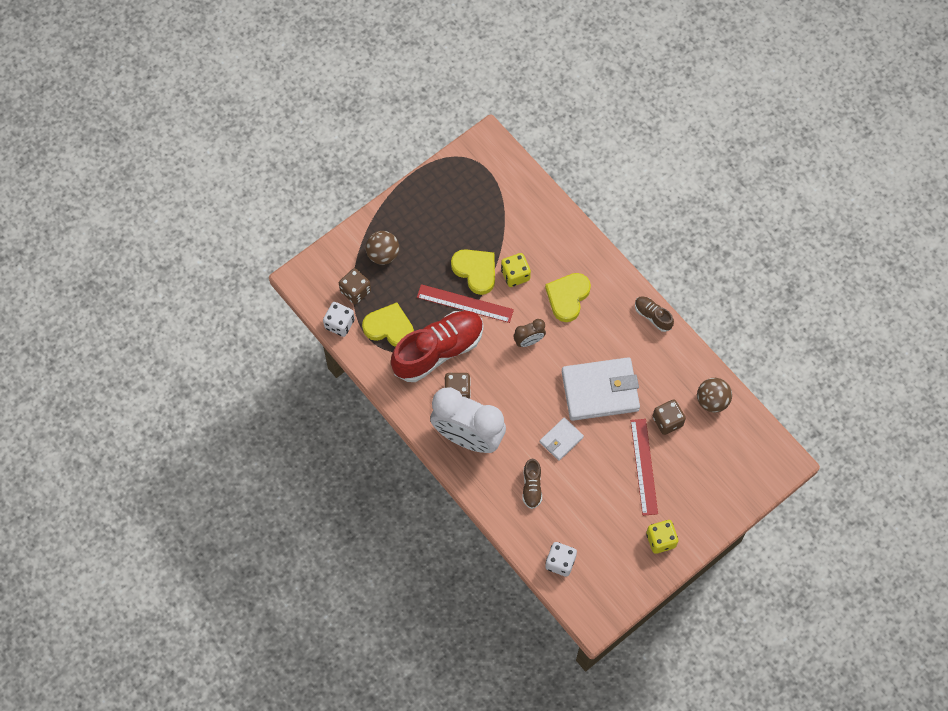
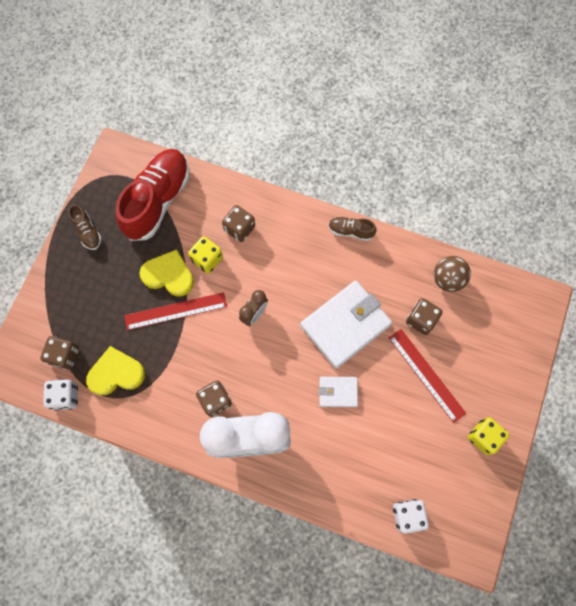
camera: 30 degrees left, 5 degrees up
(383, 254) = (73, 306): brown ball -> none
(438, 350) = (175, 370): red shoe -> red shoe (158, 200)
(532, 487) = (337, 454): brown shoe -> brown shoe (88, 232)
(557, 263) = (239, 228): none -> brown dice
(561, 440) = (338, 392): white wallet -> white wallet turned 75 degrees clockwise
(567, 297) = (266, 254): yellow heart -> none

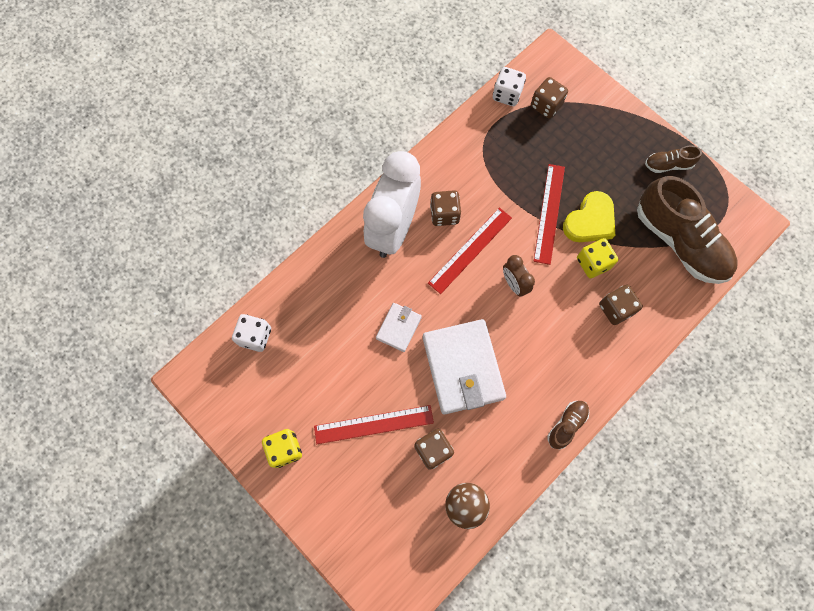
camera: 115 degrees right, 0 degrees up
(116, 373) = (509, 141): yellow heart -> none
(158, 200) = (679, 242): red shoe -> brown shoe
(240, 363) = (470, 250): none -> red ruler

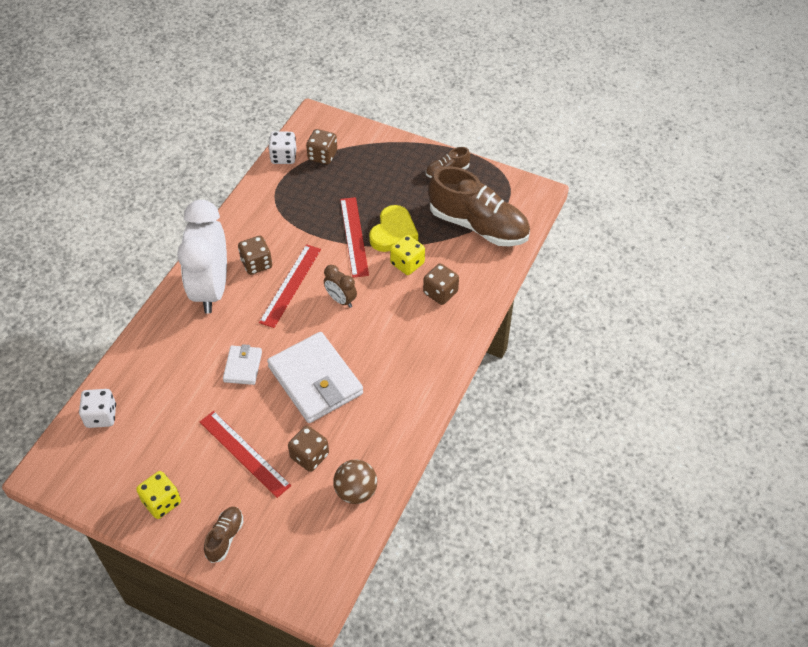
camera: 20 degrees left, 20 degrees down
(373, 424) = (244, 453): red ruler -> red ruler turned 75 degrees clockwise
(566, 425) = (428, 396): brown shoe -> brown shoe (225, 537)

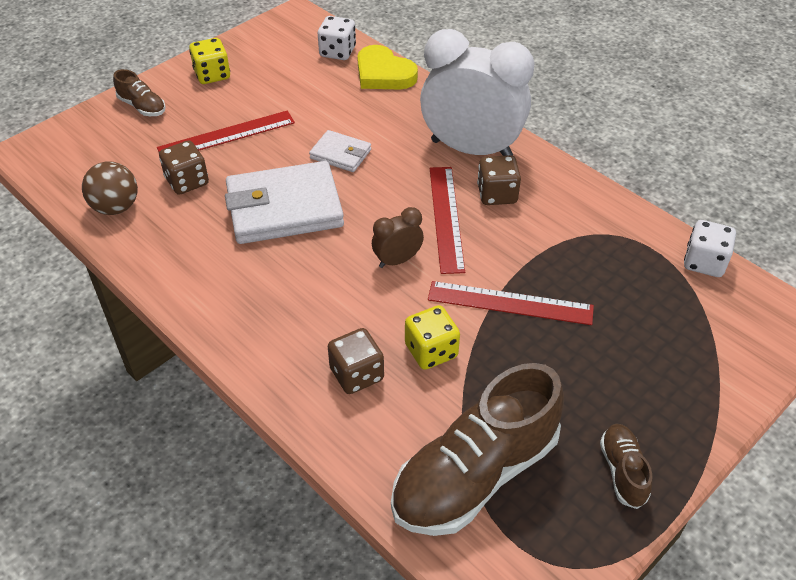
camera: 110 degrees right, 5 degrees down
(290, 285) = (446, 218): red ruler -> red ruler turned 45 degrees clockwise
(322, 156) = (698, 308): brown dice -> none
(393, 232) = (502, 352): yellow heart -> yellow heart (383, 74)

